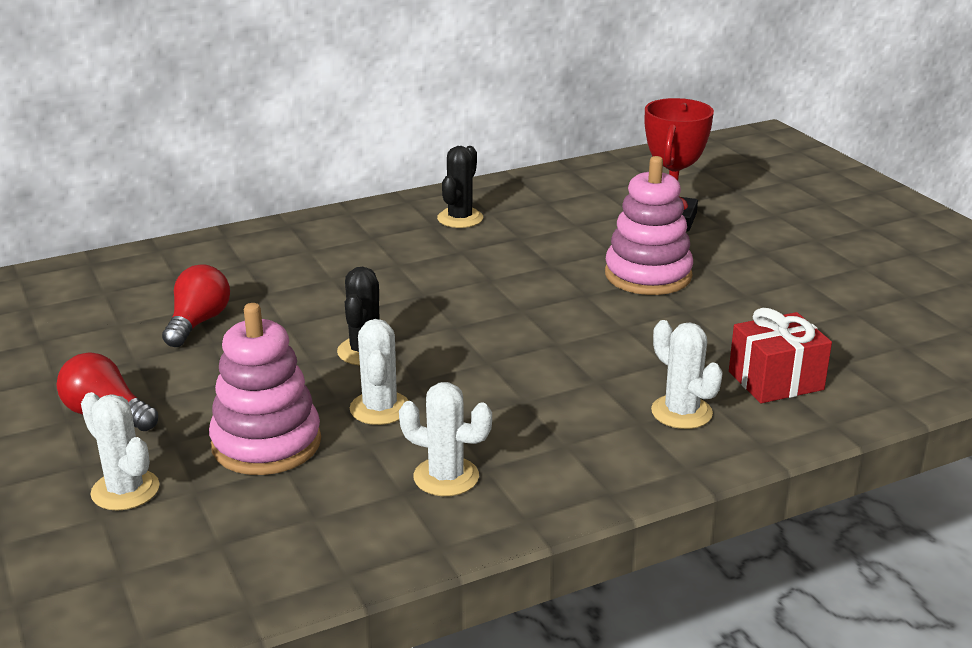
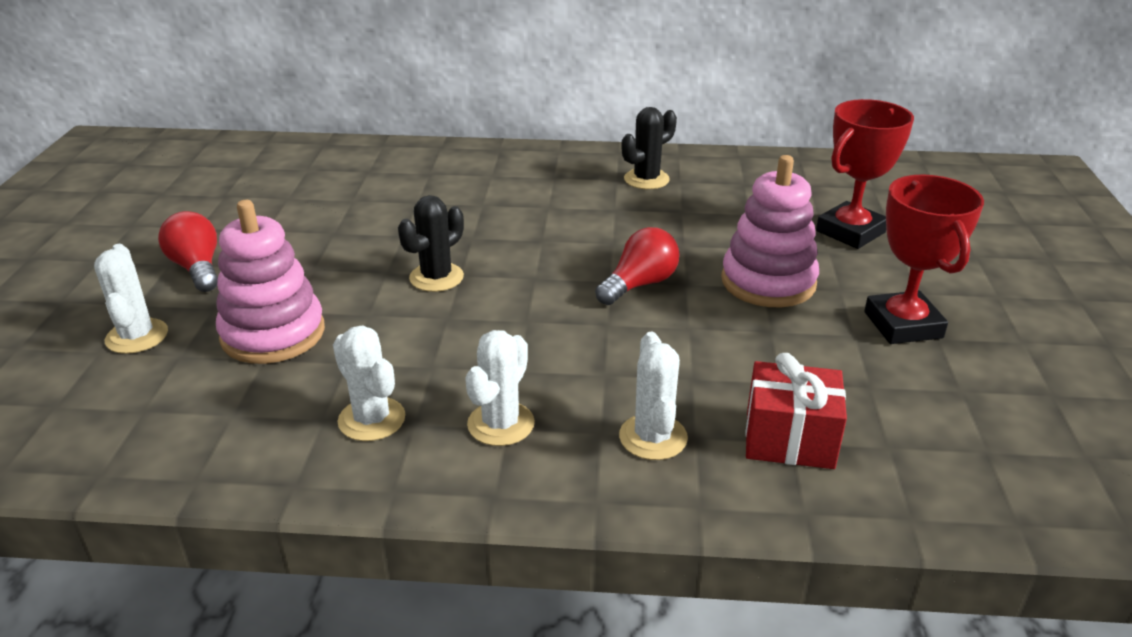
camera: 30 degrees right, 5 degrees up
(198, 323) = (342, 213): red light bulb -> red light bulb (639, 284)
(380, 408) = (390, 334): white cactus -> white cactus (501, 424)
(774, 278) = (903, 325): none -> red trophy

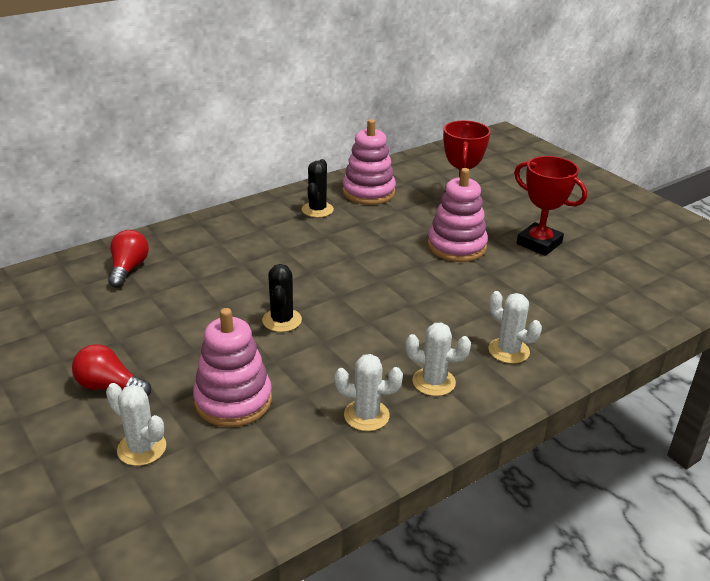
camera: 40 degrees left, 0 degrees up
(501, 424) = (433, 382): white cactus -> white cactus turned 60 degrees counterclockwise
(639, 284) = (398, 275): red light bulb -> red light bulb (128, 269)
(739, 181) = (368, 192): none -> pink stacking toy
(789, 439) = (562, 321): red gift -> none

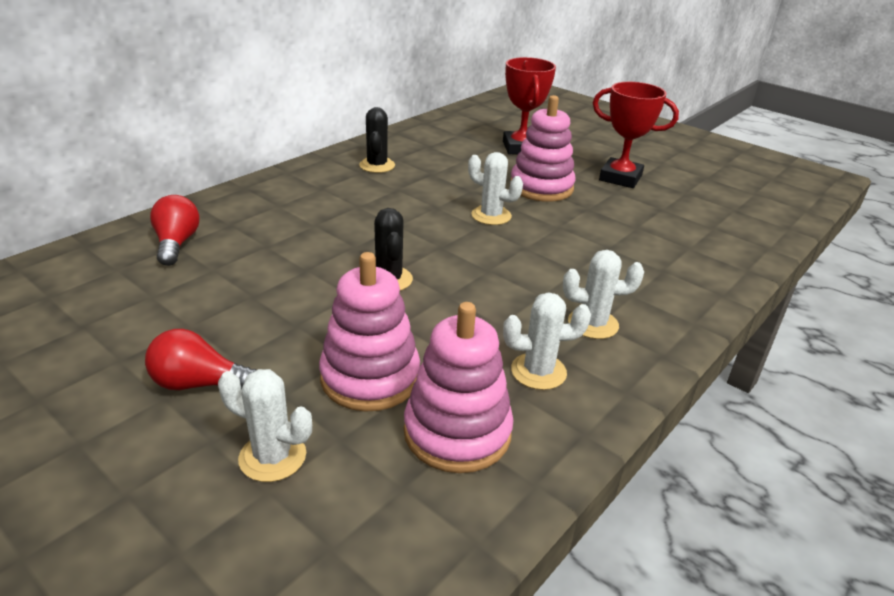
camera: 15 degrees left, 0 degrees up
(368, 192) = (424, 145): pink stacking toy -> pink stacking toy (457, 432)
(508, 351) = (652, 282): white cactus -> white cactus (491, 216)

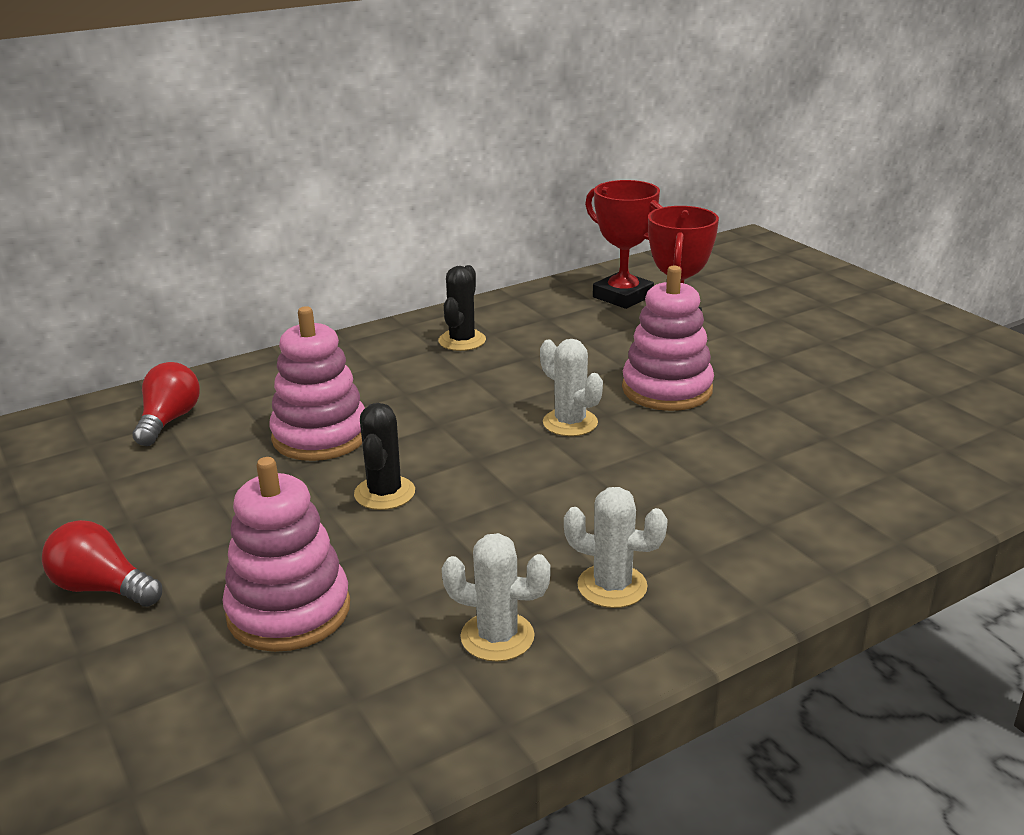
camera: 20 degrees right, 5 degrees down
(272, 457) = (130, 683): white cactus -> none
(457, 432) = (349, 693): pink stacking toy -> pink stacking toy (320, 436)
(620, 178) = (795, 385): red trophy -> red trophy (622, 296)

